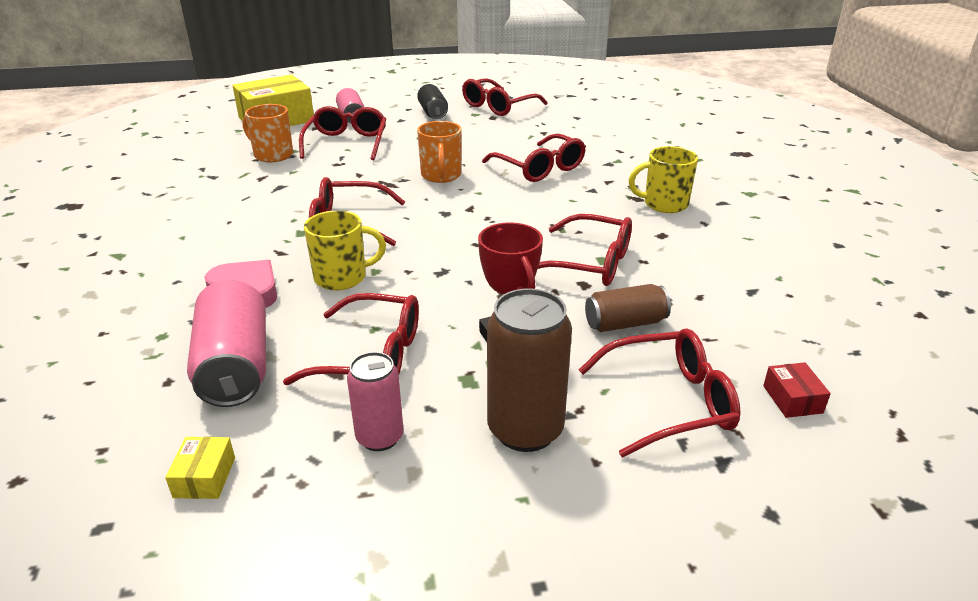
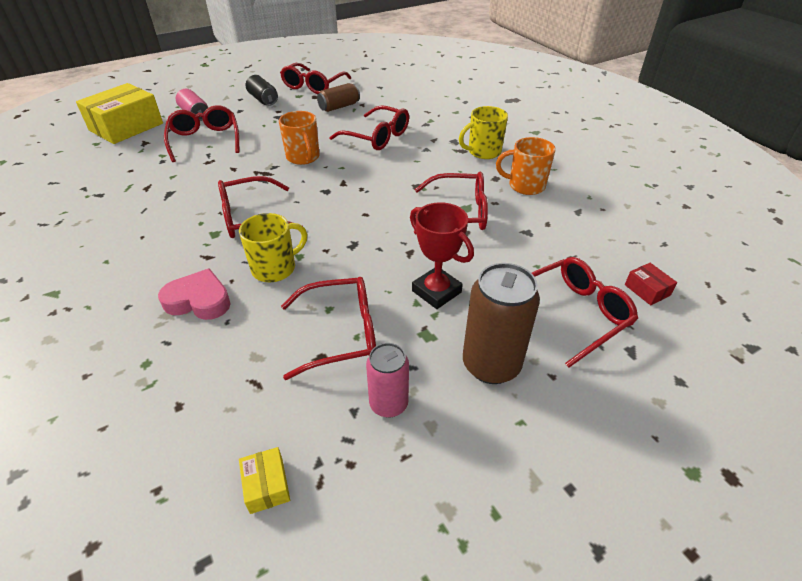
camera: 20 degrees left, 10 degrees up
(235, 366) = (231, 374): pink can -> none
(273, 155) = (144, 163): orange mug -> orange mug (525, 186)
(625, 323) = (510, 258): brown can -> brown can (339, 107)

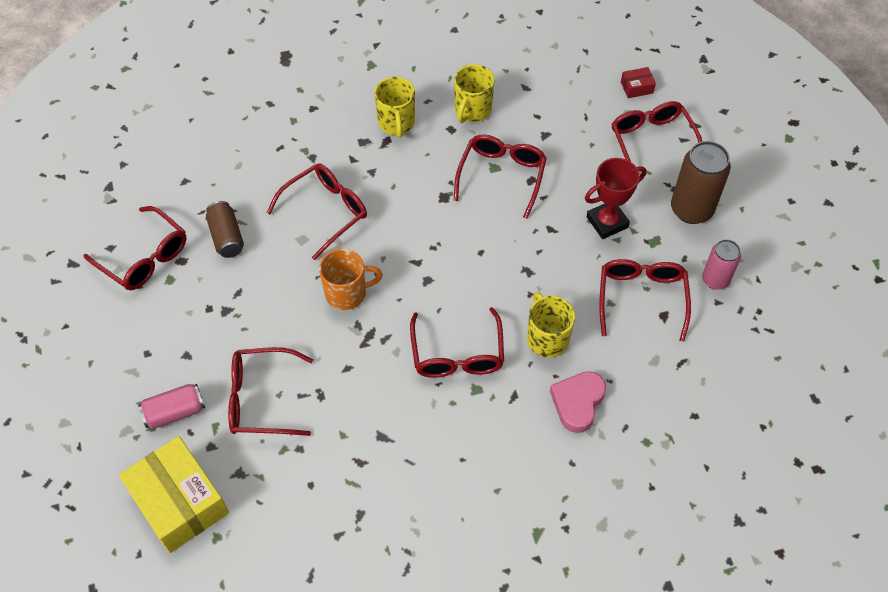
camera: 75 degrees left, 15 degrees up
(263, 99) = (163, 324): black can -> none
(266, 485) = (768, 361): yellow box -> none
(525, 186) = (472, 110): orange mug -> yellow mug

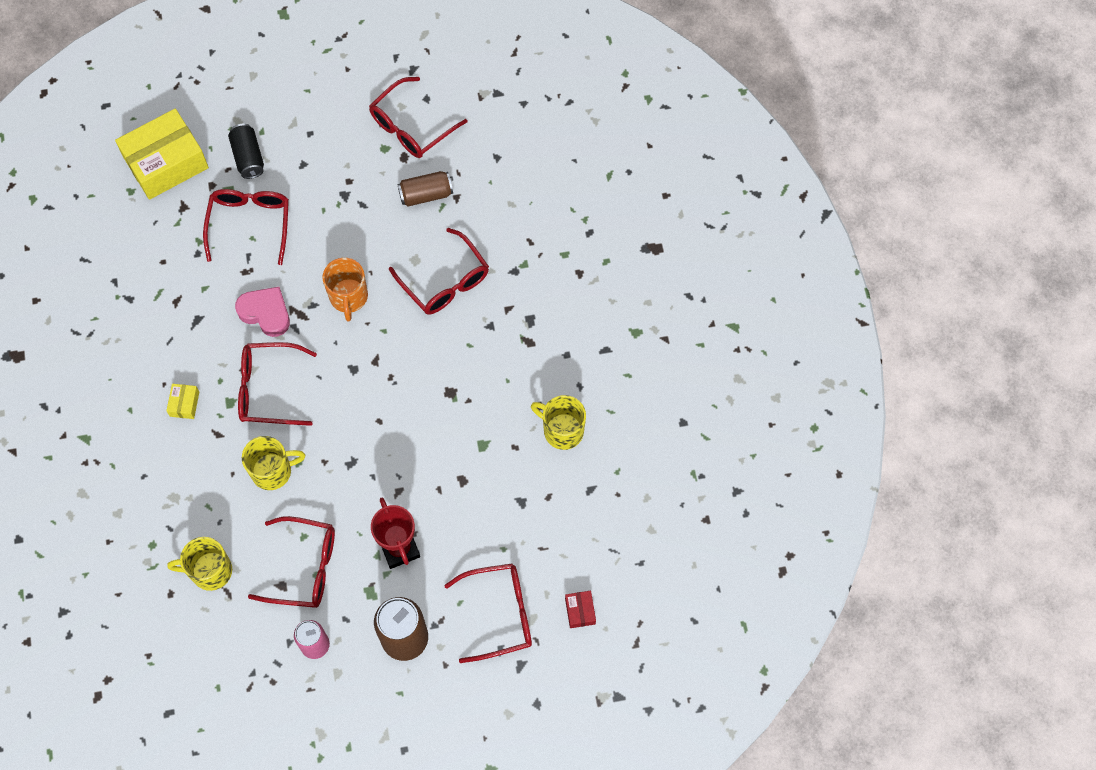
camera: 95 degrees right, 10 degrees up
(175, 412) = (248, 157): pink can -> black can
(396, 123) = (552, 353): yellow mug -> yellow mug (210, 571)
(483, 434) = (184, 404): none -> yellow box
(501, 177) = (469, 450): red glasses -> none
(577, 403) = (201, 489): pink heart -> pink heart (266, 313)

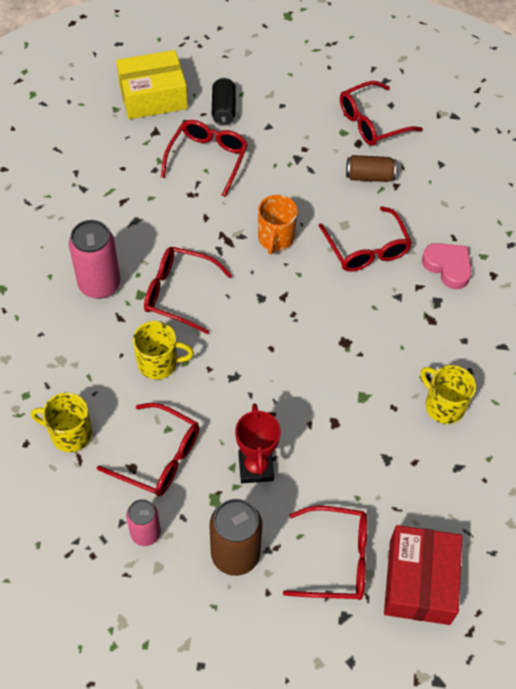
camera: 15 degrees right, 10 degrees down
(184, 404) = (99, 284): yellow box -> pink can
(266, 313) = (197, 231): pink heart -> pink heart (448, 267)
(580, 611) = (419, 581): red box -> red box, size x2.40

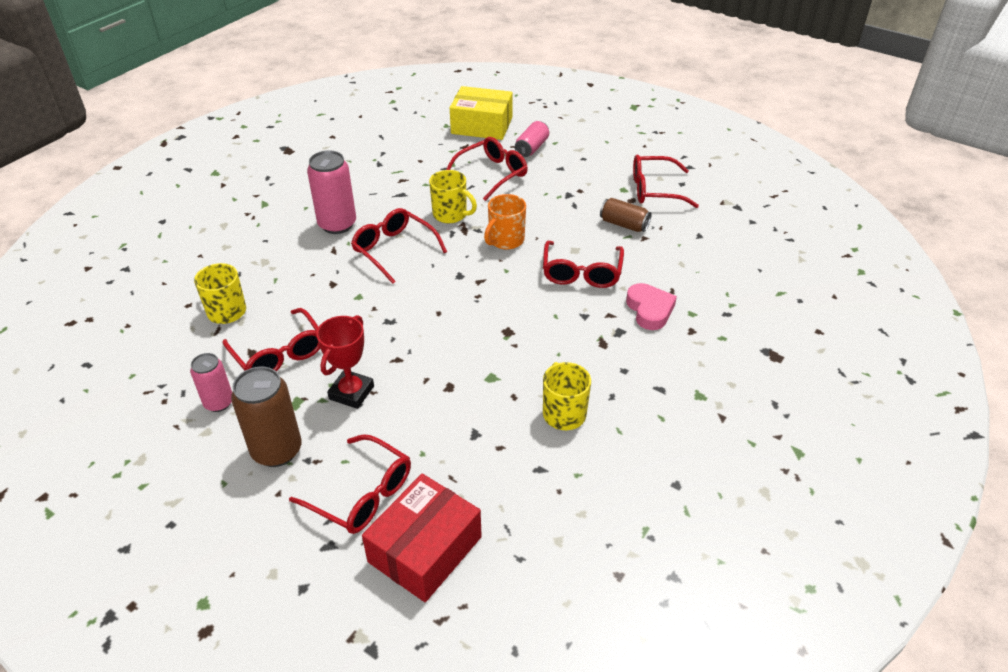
camera: 30 degrees right, 15 degrees down
(159, 363) = (336, 290): yellow mug -> yellow mug (450, 214)
(223, 109) = (532, 148): black can -> pink can

